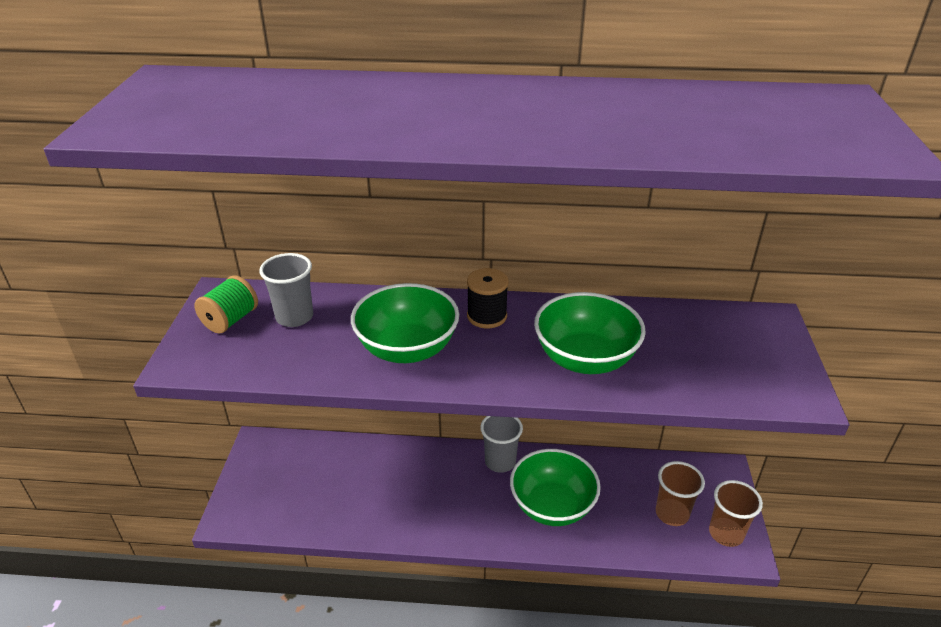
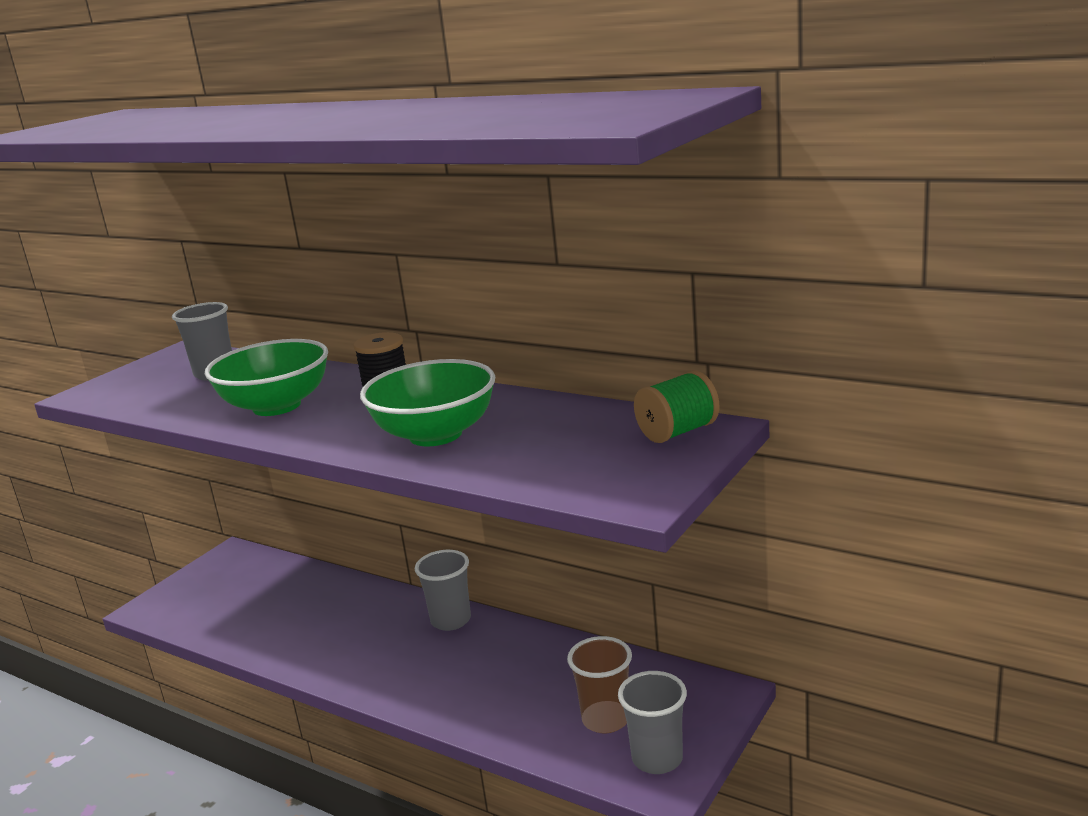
camera: 30 degrees right, 15 degrees down
(230, 320) = (162, 370): green spool -> green spool (677, 432)
(552, 506) = (467, 675): green bowl -> none
(726, 533) = (657, 759): brown cup -> grey cup

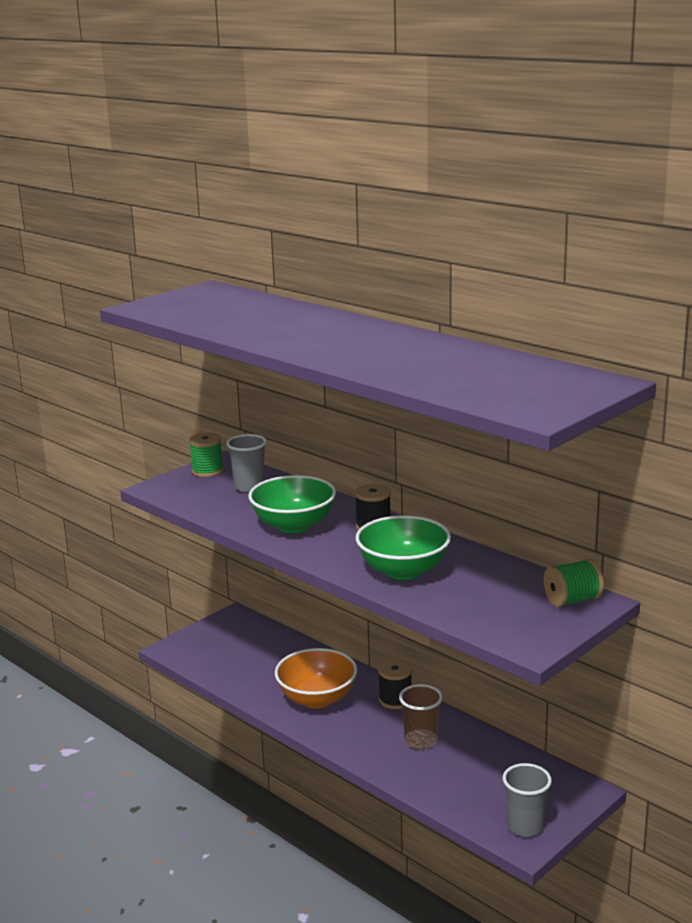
camera: 10 degrees right, 0 degrees up
(158, 365) = (207, 471): none -> green spool
(347, 637) = (317, 699): none -> orange bowl
(451, 620) = (395, 700): grey cup -> black spool
(606, 719) = (495, 793): brown cup -> brown cup (421, 741)

